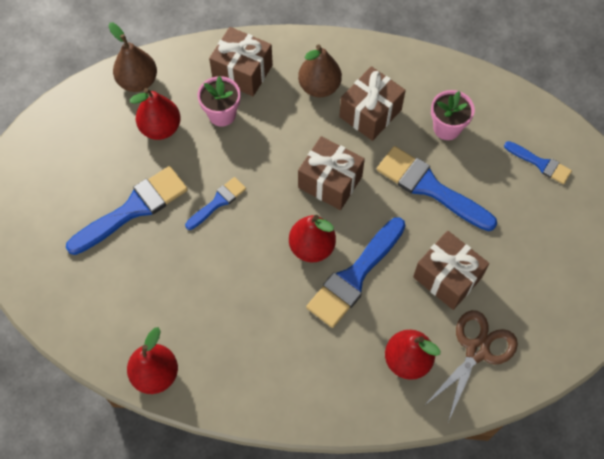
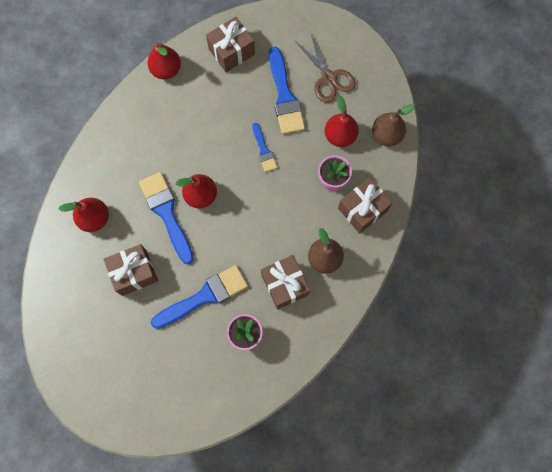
camera: 115 degrees right, 10 degrees up
(330, 182) = (243, 230): brown gift -> brown gift (231, 51)
(477, 350) = (76, 265): brown scissors -> brown scissors (328, 78)
(540, 163) = (183, 388): blue brush -> none

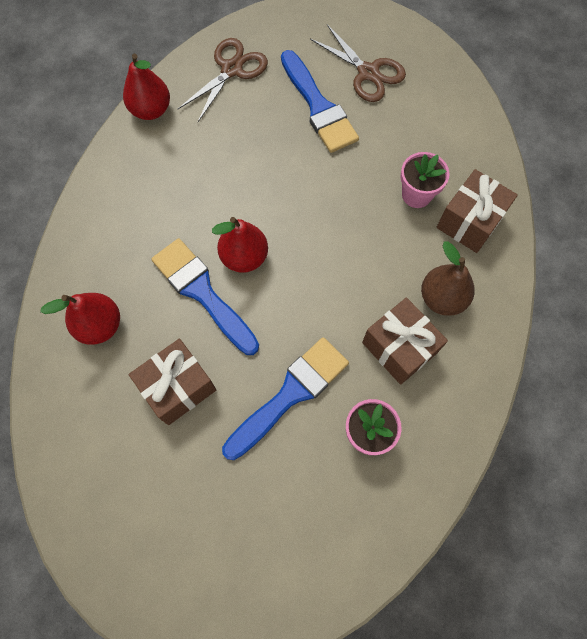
camera: 15 degrees left, 5 degrees down
(231, 51) = (232, 69): brown gift -> brown scissors
(264, 150) = (312, 178): blue brush -> none
(340, 136) = (407, 138): red pear -> none
(386, 135) = (466, 123): brown pear -> none

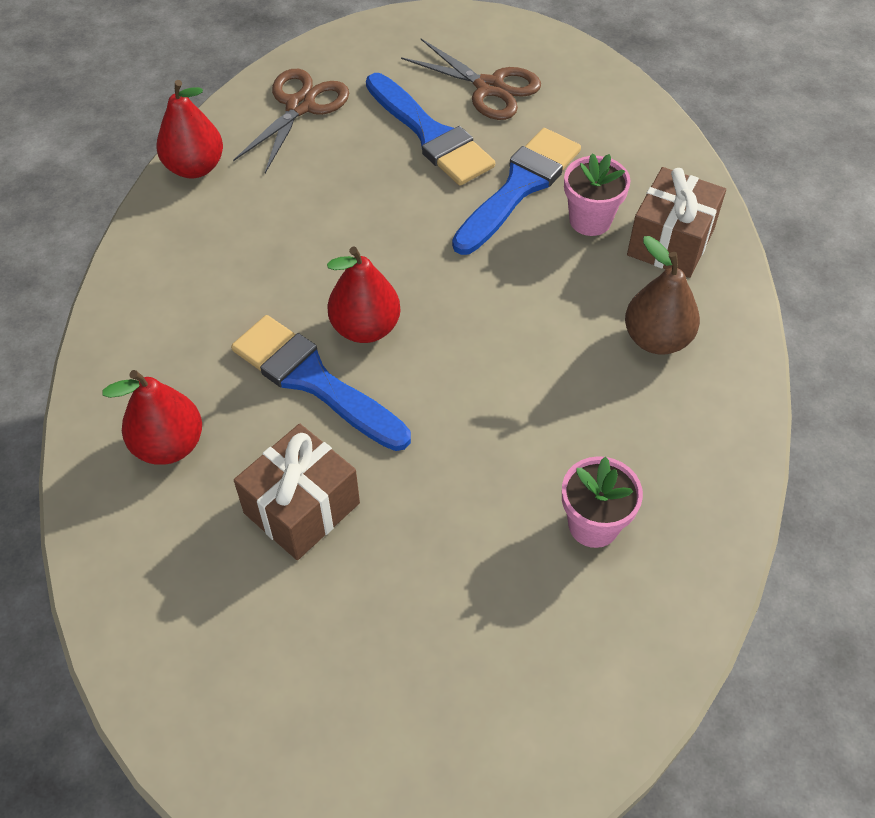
camera: 10 degrees left, 15 degrees down
(290, 394) = (470, 491): blue brush -> blue brush (519, 187)
(399, 348) = (612, 409): brown gift -> none

